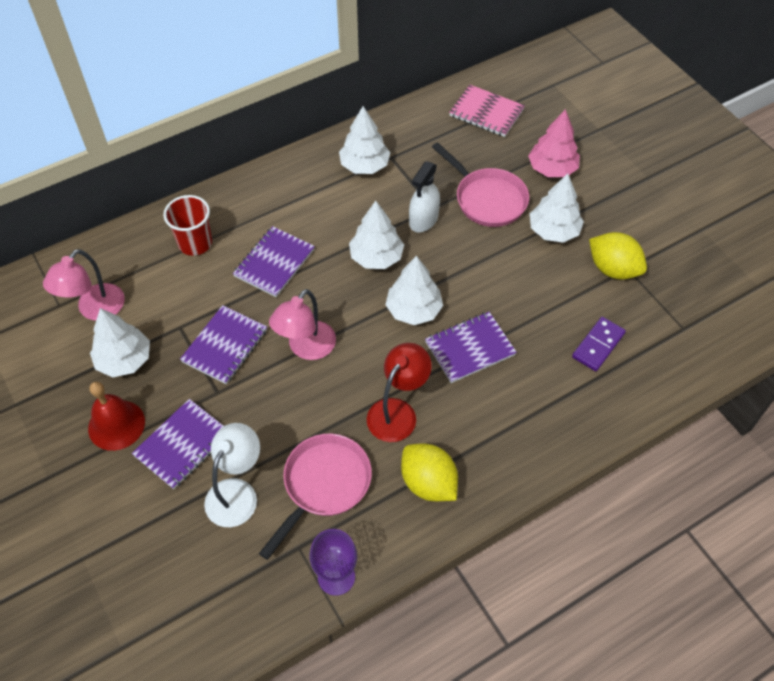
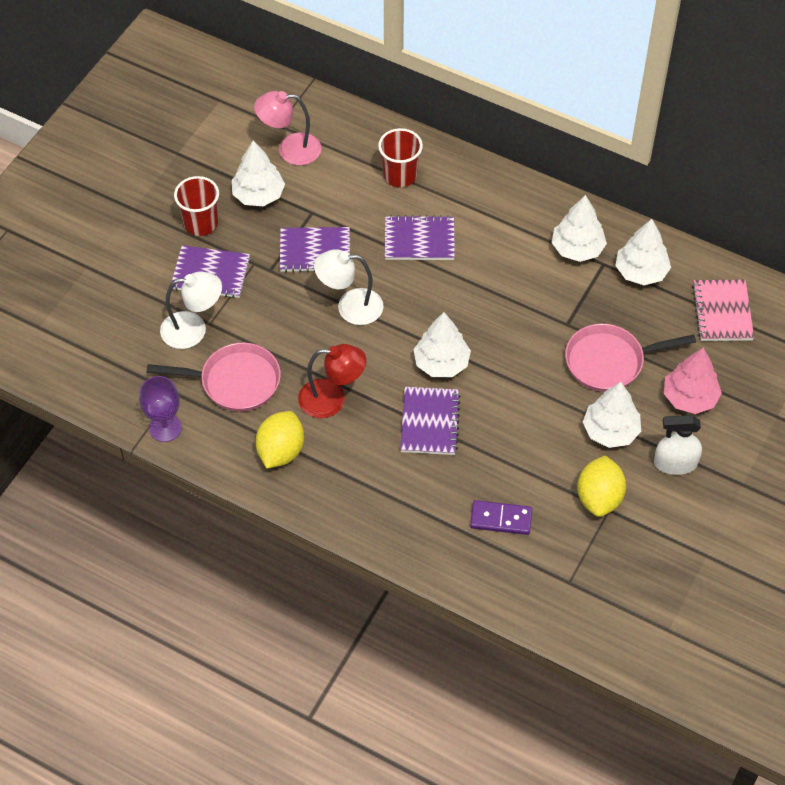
camera: 60 degrees right, 0 degrees up
(116, 425) = (201, 223): red bell -> red cup
(306, 348) = (350, 307): pink lamp -> white lamp
(376, 257) = (479, 309): white tree -> white tree (641, 272)
(423, 219) = (547, 323): white spray bottle -> white spray bottle (675, 463)
(470, 348) = (429, 422): purple notebook -> purple notebook turned 60 degrees clockwise
(487, 199) = (609, 361): pink pan -> pink pan turned 60 degrees clockwise

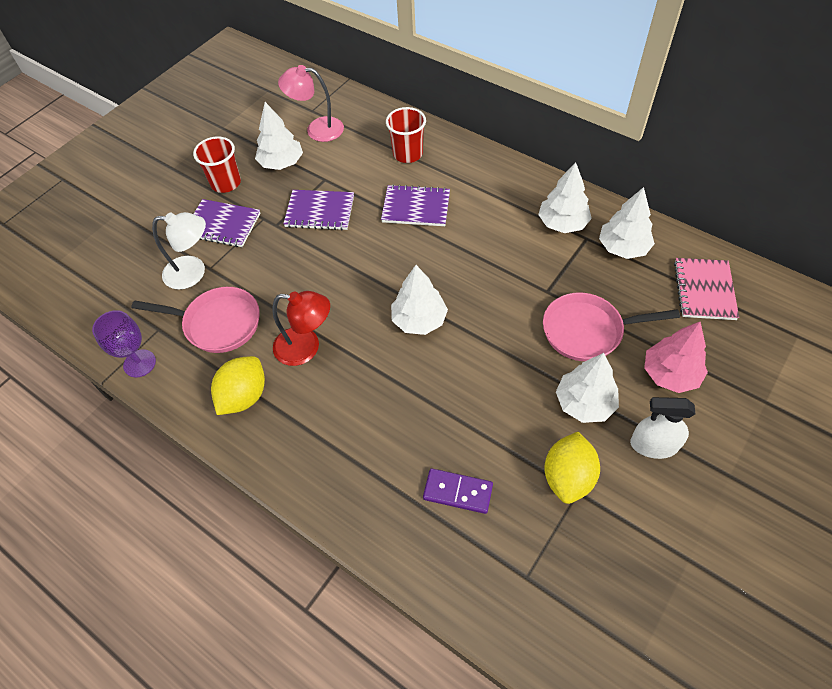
camera: 10 degrees right, 0 degrees up
(350, 307) = (341, 261): white lamp -> none
(429, 422) = (398, 379): purple notebook -> none

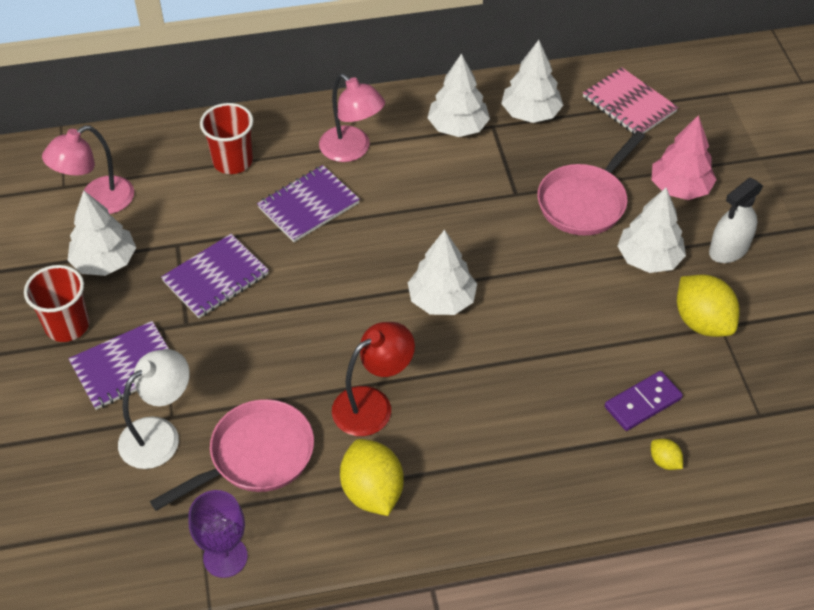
camera: 50 degrees left, 5 degrees down
(422, 543) = (664, 461): none -> yellow lemon
(480, 193) = (352, 150): none -> pink lamp

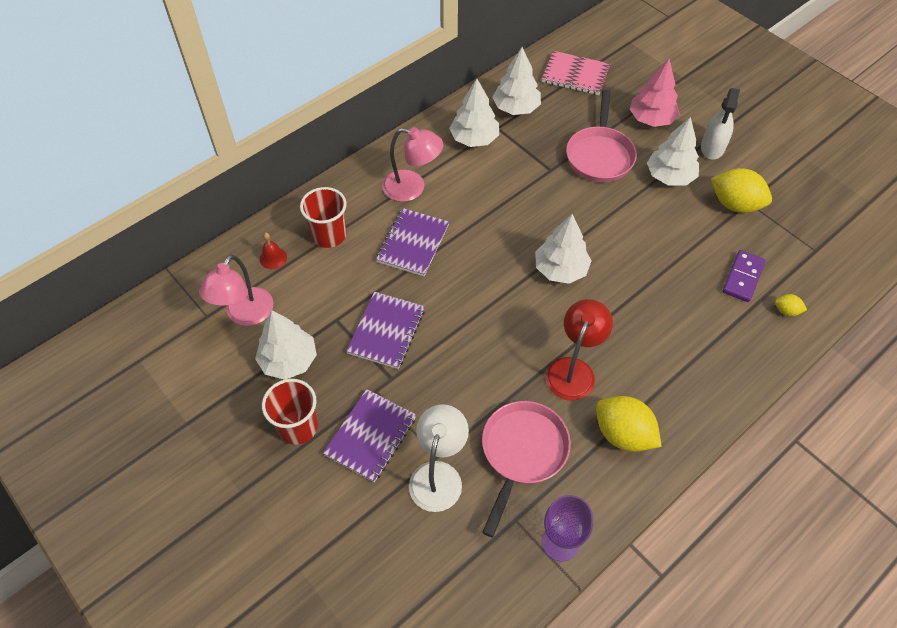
camera: 30 degrees left, 5 degrees up
(163, 159) = (273, 258): none -> red bell

